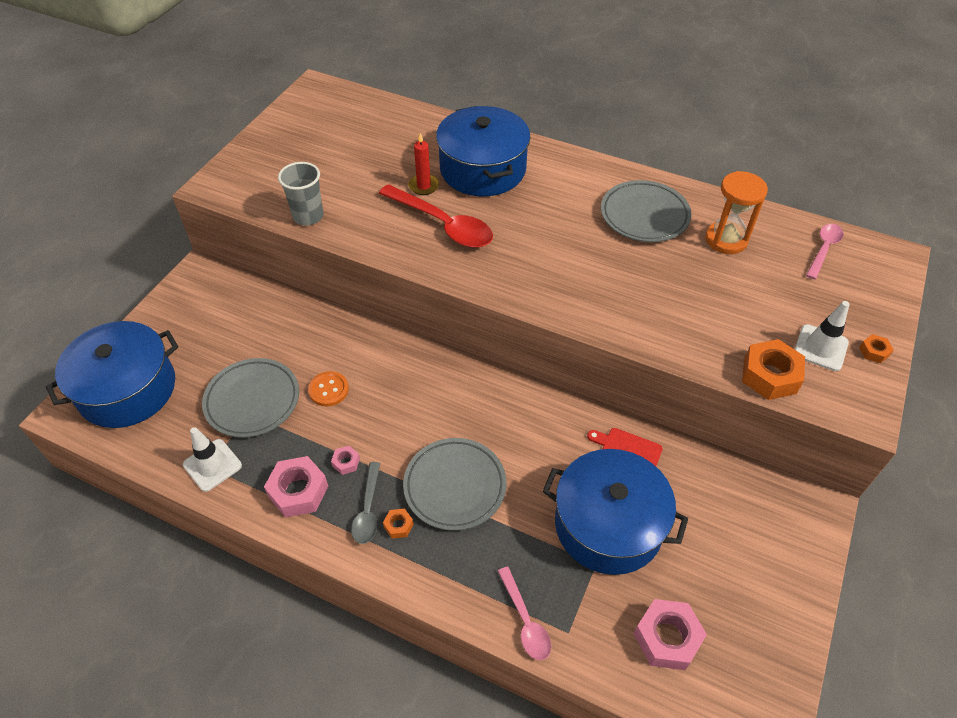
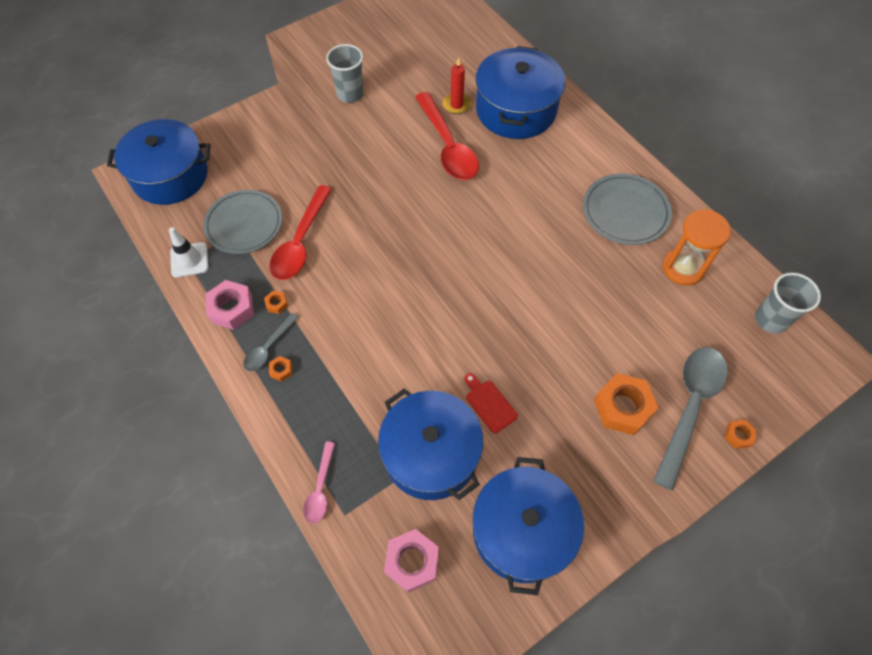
camera: 30 degrees right, 10 degrees up
(328, 390) = (300, 242): orange button -> red spoon
(346, 462) = (277, 304): pink nut -> orange nut
(455, 486) = (339, 362): grey plate -> none
(742, 548) = (522, 531): none -> blue pot
(820, 348) = (690, 407): white traffic cone -> grey spoon
(824, 249) = (770, 320): pink spoon -> grey cup

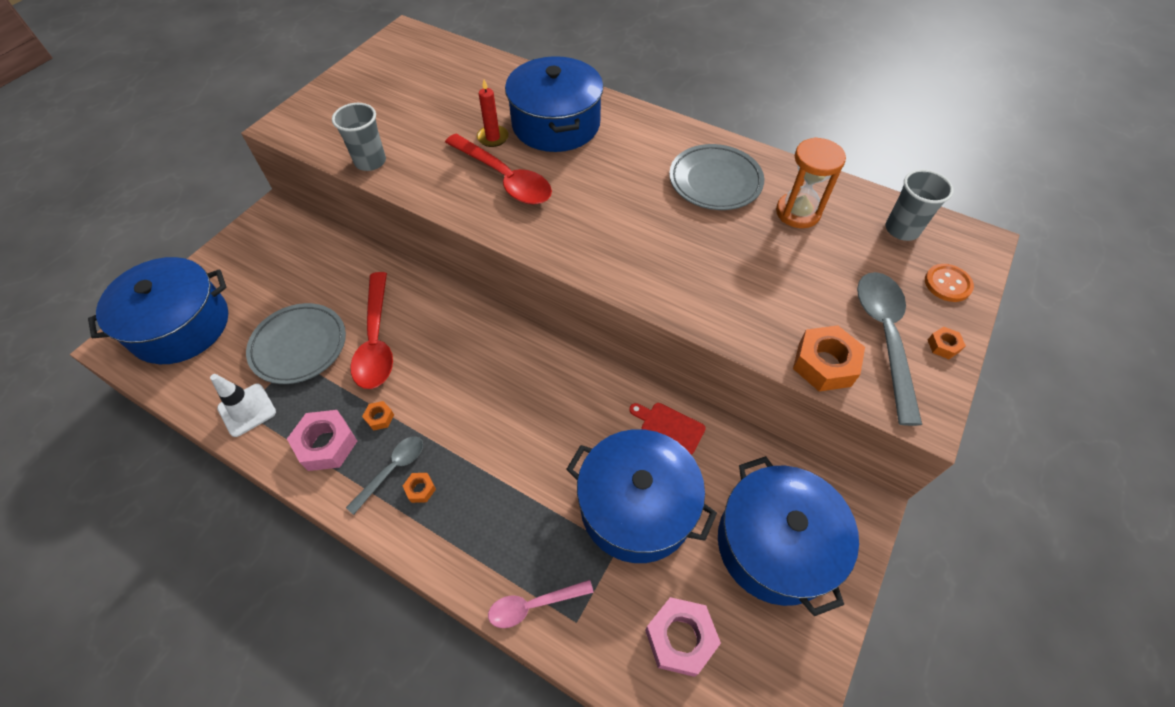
camera: 25 degrees left, 5 degrees down
(268, 347) = (392, 470): grey spoon -> grey spoon turned 150 degrees counterclockwise
(320, 489) = (533, 605): pink spoon -> pink spoon turned 90 degrees clockwise
(780, 385) = (947, 284): none -> orange button

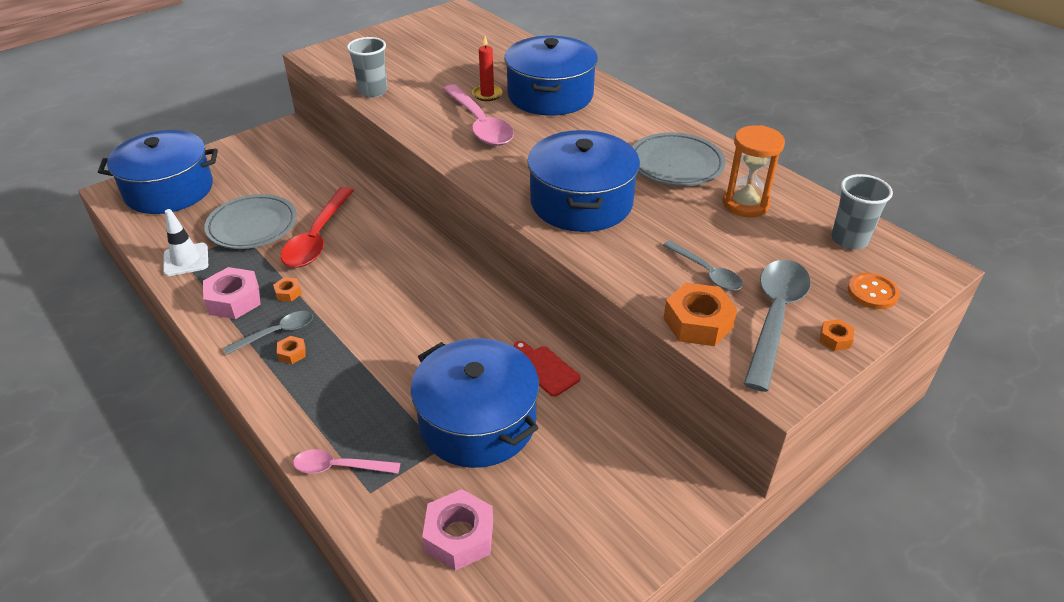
camera: 20 degrees right, 15 degrees down
(505, 178) = (480, 124): red spoon -> pink spoon
(775, 544) = (597, 492): blue pot -> blue pot (581, 202)
(803, 303) = (706, 272): none -> grey spoon

